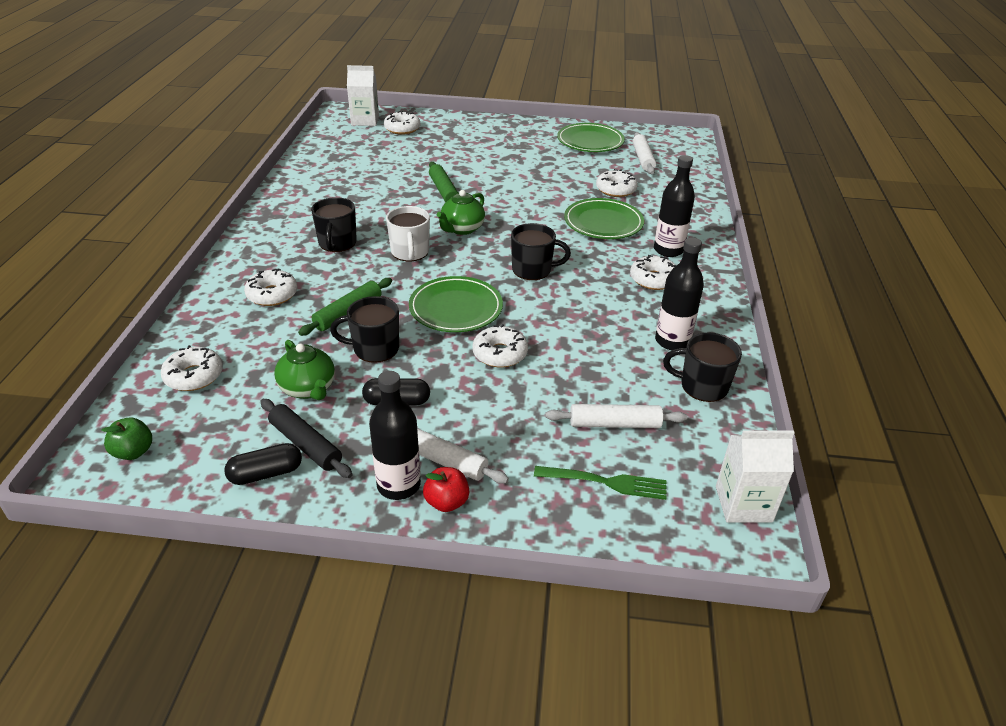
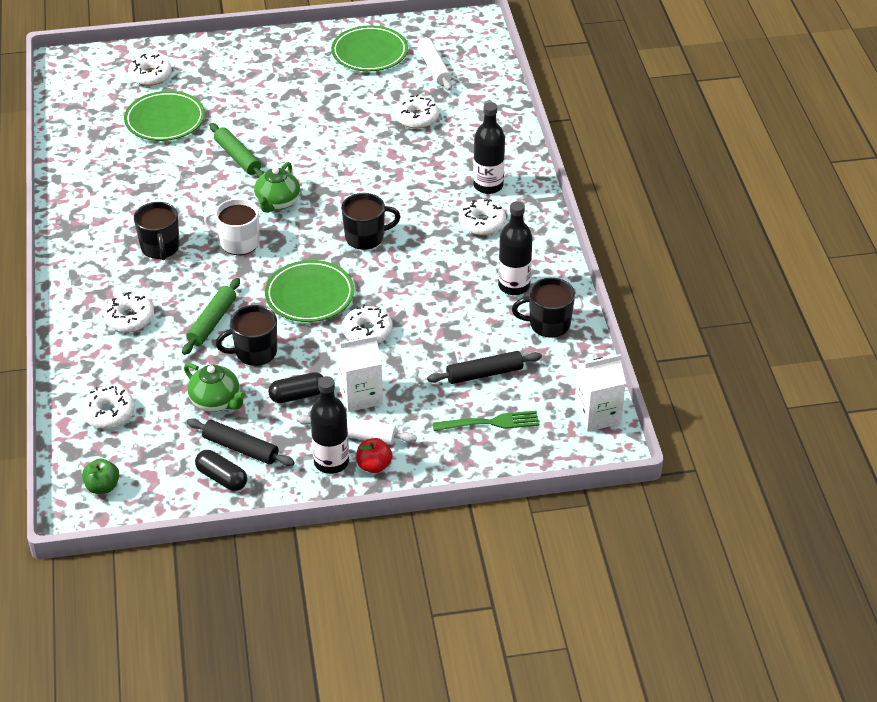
camera: 15 degrees left, 5 degrees up
(266, 473) = (222, 478): black capsule -> black capsule turned 75 degrees clockwise
(365, 120) = (101, 71): white carton -> white carton (360, 395)
(410, 252) = (238, 242): white mug -> white mug turned 135 degrees clockwise
(603, 223) = (416, 165): green plate -> green plate (165, 120)
(614, 424) = (484, 373): white rolling pin -> black rolling pin

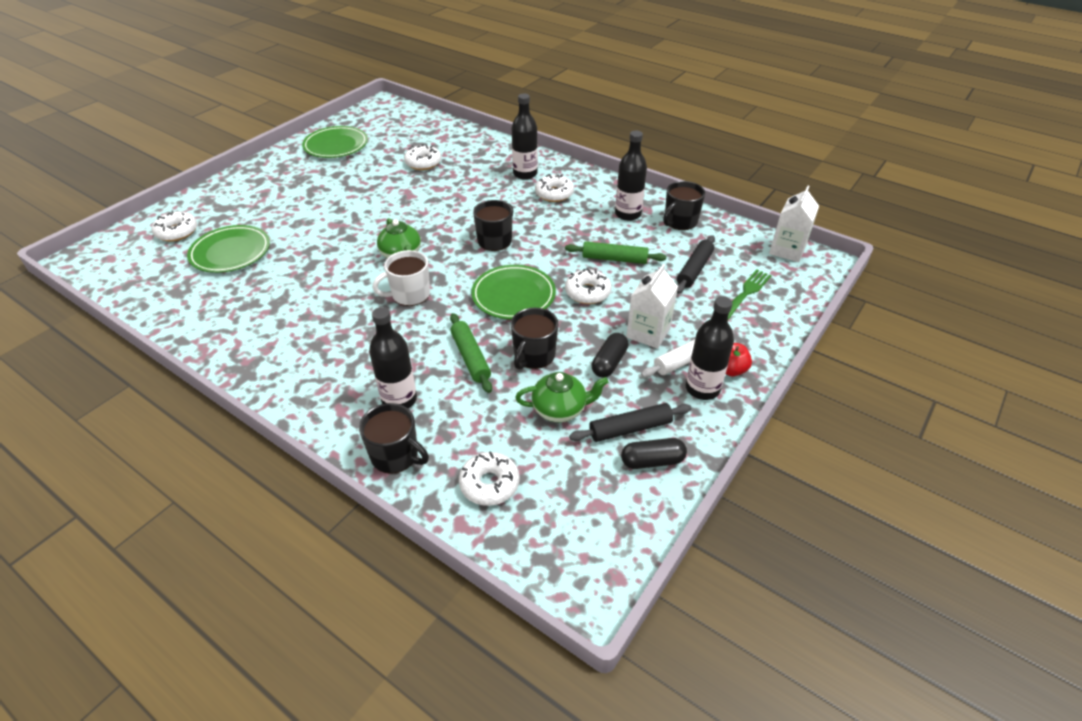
camera: 45 degrees left, 0 degrees up
(102, 487) = (575, 549): green apple -> none
(129, 318) = (399, 400): white donut -> black bottle
(160, 247) = (351, 334): black mug -> black mug (396, 456)
(238, 157) = (327, 245): green rolling pin -> green rolling pin (614, 259)
(433, 67) = (392, 134): white rolling pin -> none

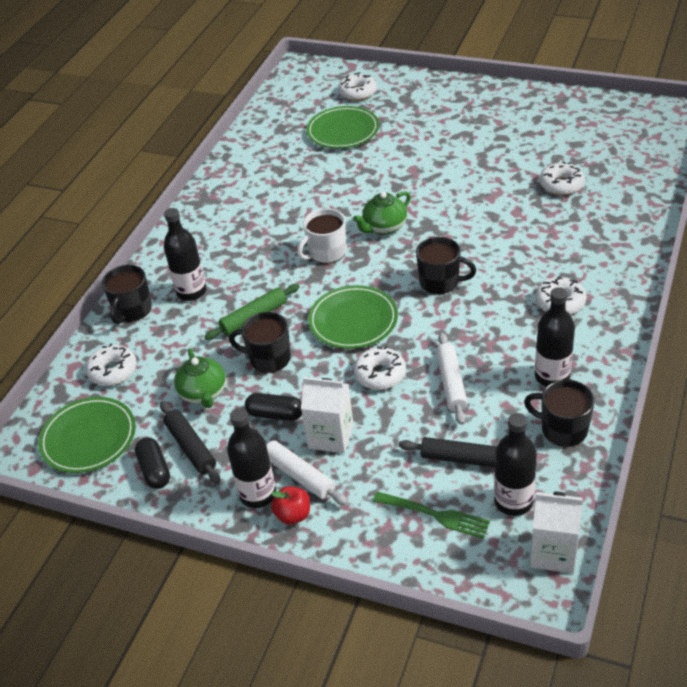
camera: 80 degrees right, 0 degrees up
(336, 145) = (556, 116): green plate -> green plate (88, 438)
(410, 295) = (326, 252): white mug -> white mug turned 90 degrees counterclockwise
(525, 174) = (589, 267): black bottle -> black bottle (513, 501)
(614, 259) = (451, 383): green rolling pin -> white rolling pin

